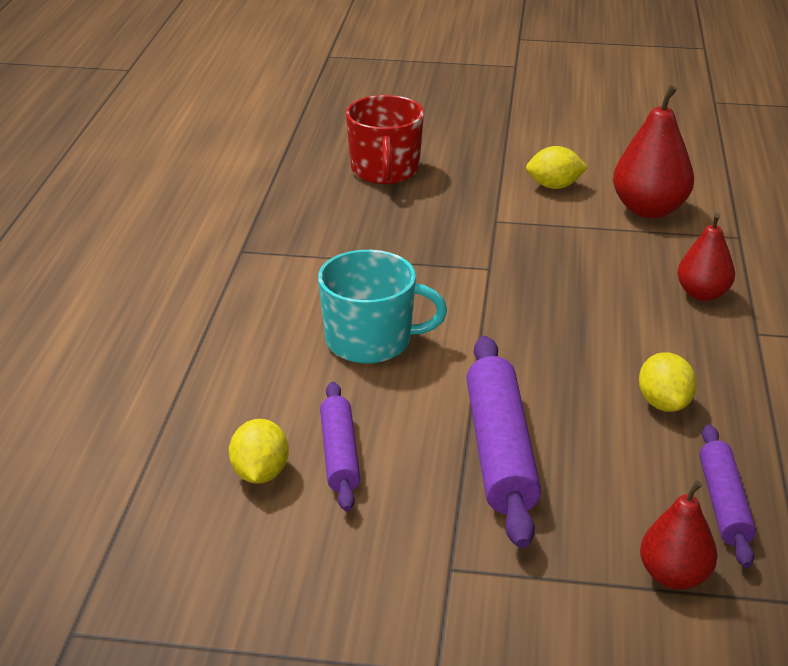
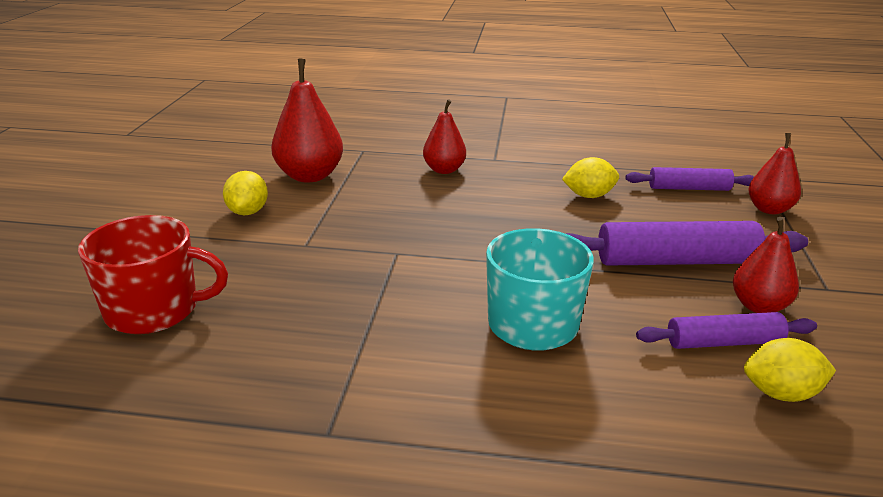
camera: 90 degrees left, 5 degrees down
(406, 496) = (758, 306): none -> red pear

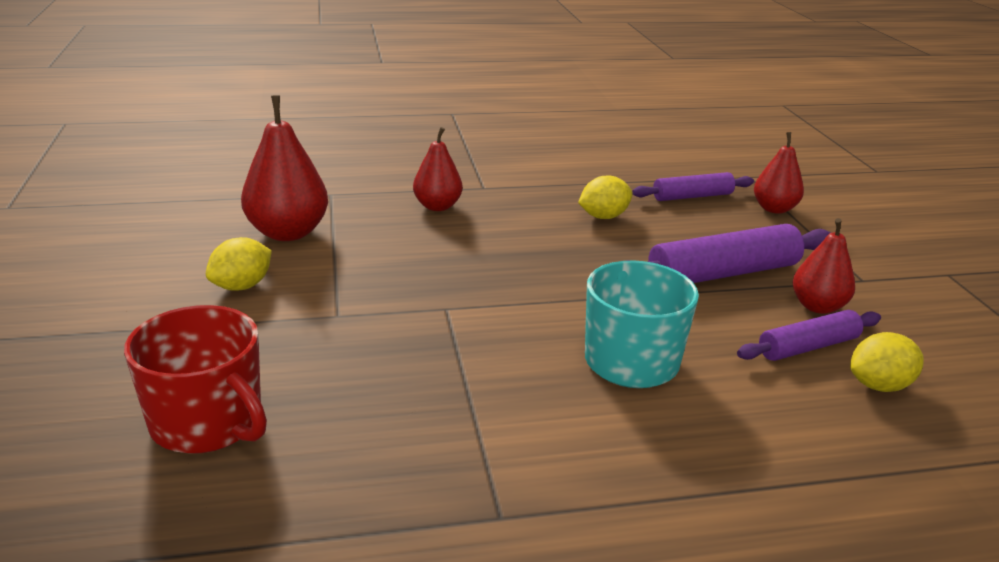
camera: 20 degrees left, 0 degrees up
(154, 310) = (208, 422): red mug -> red mug turned 60 degrees clockwise
(248, 212) = (242, 286): yellow lemon -> yellow lemon turned 60 degrees clockwise

